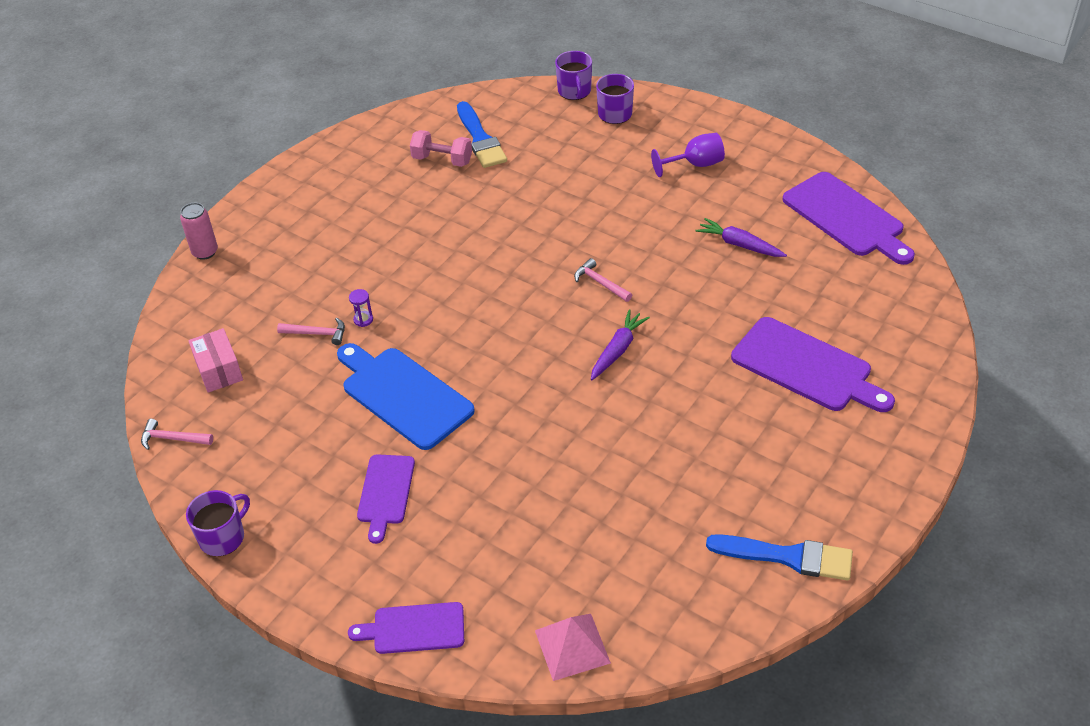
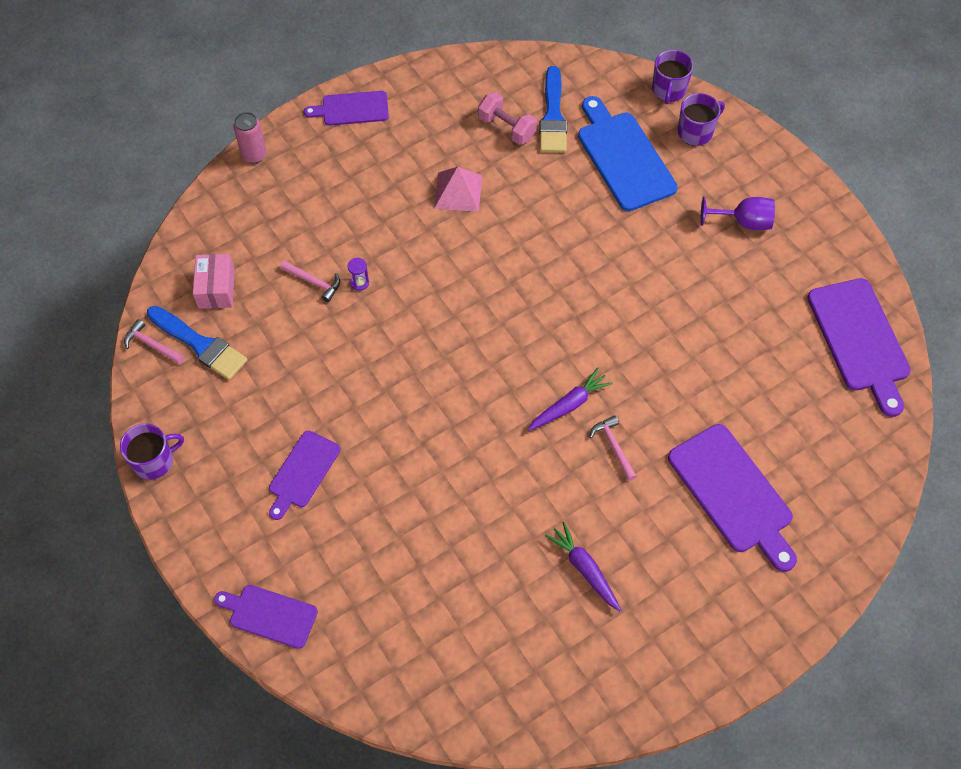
camera: 20 degrees right, 15 degrees up
(285, 188) = (352, 109): none -> purple cutting board
(403, 395) = (360, 377): blue cutting board -> blue cutting board (624, 157)
(572, 646) = (390, 688): pink pyramid -> pink pyramid (458, 191)
(600, 283) = (588, 325): pink hammer -> pink hammer (613, 447)
(739, 244) = (739, 332): purple carrot -> purple carrot (584, 569)
(788, 557) = (615, 682): blue brush -> blue brush (200, 345)

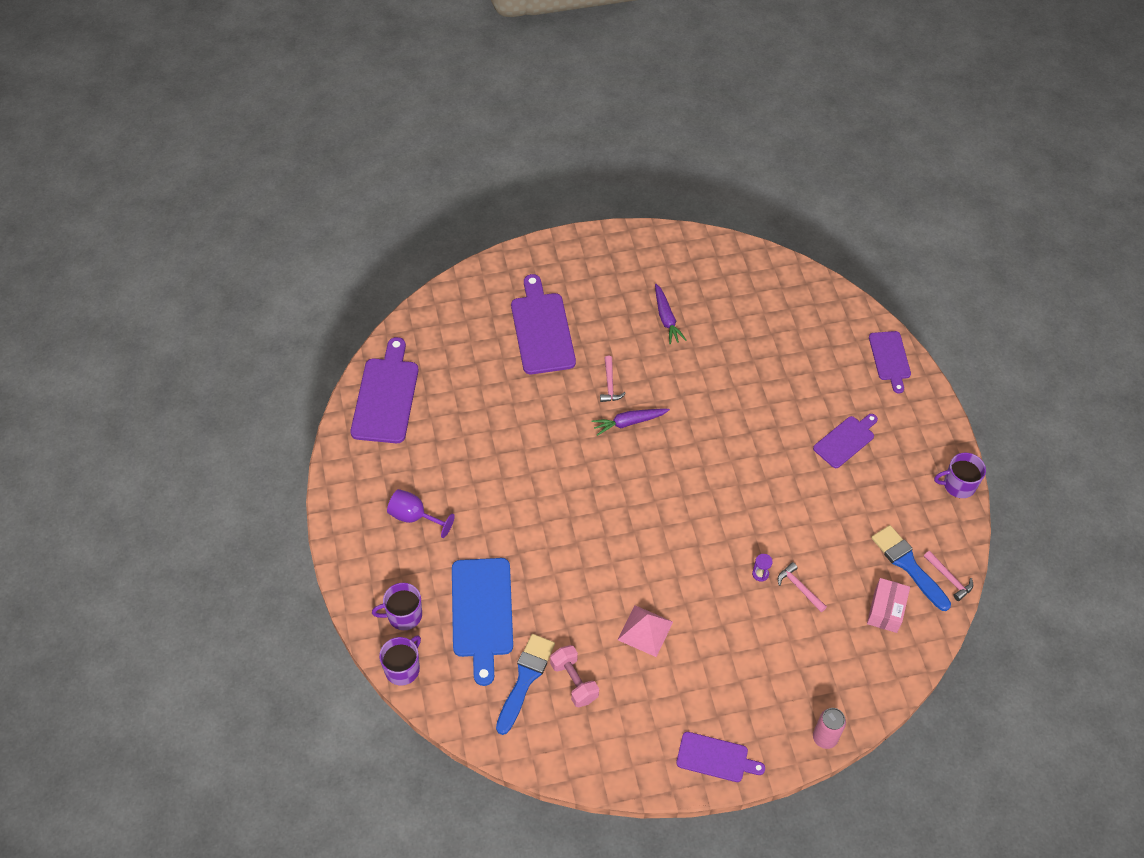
camera: 160 degrees left, 5 degrees down
(269, 615) = (890, 358): purple cutting board -> purple cutting board turned 45 degrees clockwise

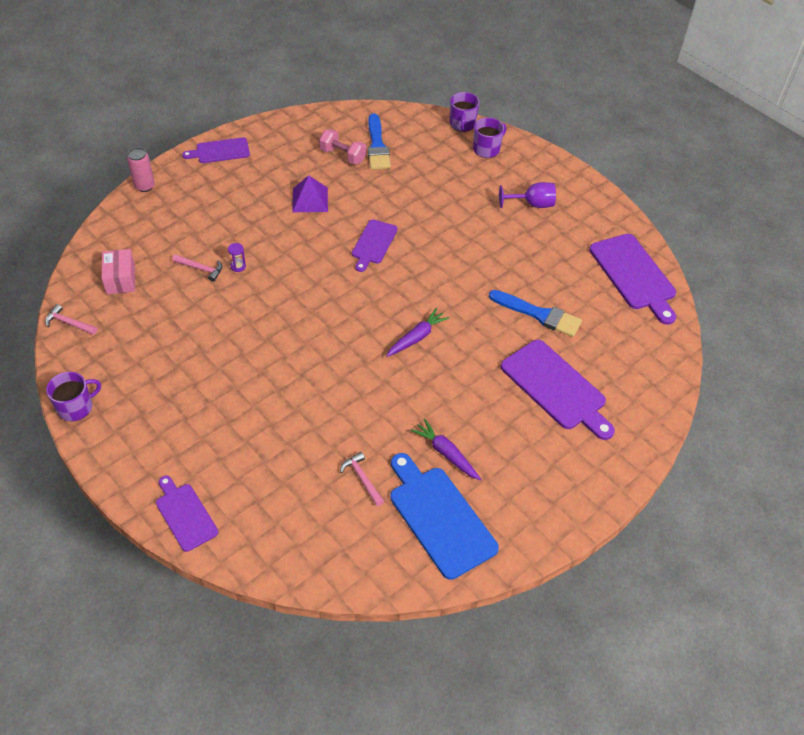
camera: 150 degrees right, 5 degrees down
(482, 612) = (435, 169): blue cutting board -> blue cutting board (439, 517)
(610, 384) = (456, 364): pink hammer -> pink hammer (362, 479)
(645, 630) = (310, 200): pink pyramid -> purple pyramid
(845, 440) = (204, 404): purple cutting board -> purple cutting board (373, 244)
(908, 565) = (110, 320): blue brush -> blue brush (539, 314)

